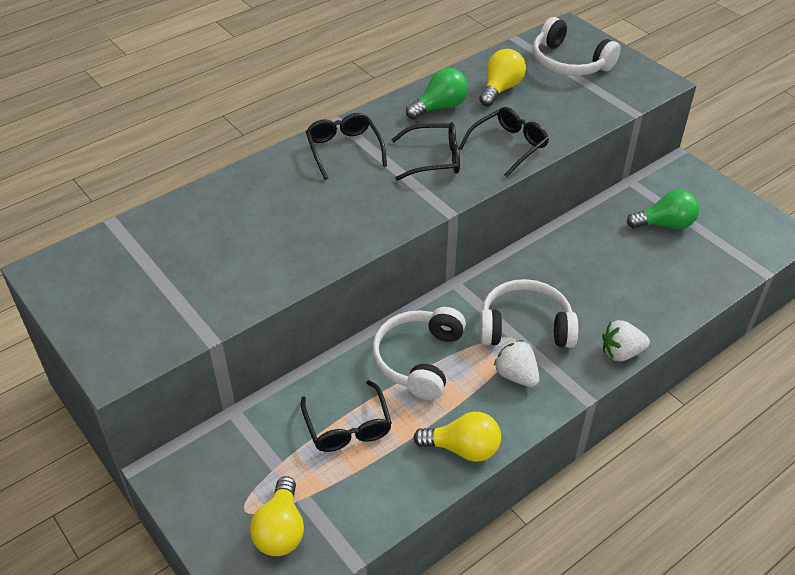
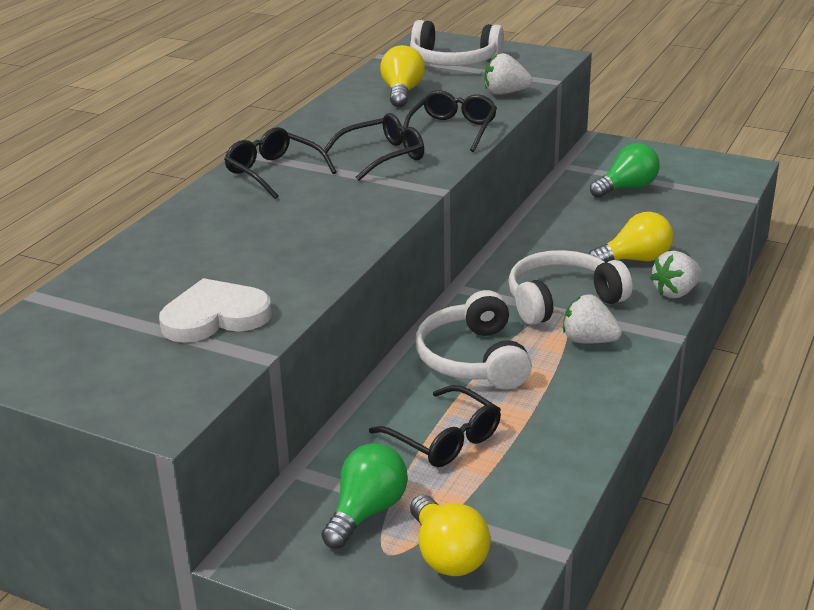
camera: 25 degrees left, 15 degrees down
(206, 286) = (215, 316): none -> white heart
(440, 107) = (350, 119): green light bulb -> green light bulb (367, 512)
(463, 448) = (588, 416): yellow light bulb -> yellow light bulb (635, 260)
(583, 115) = (505, 93): none -> white strawberry

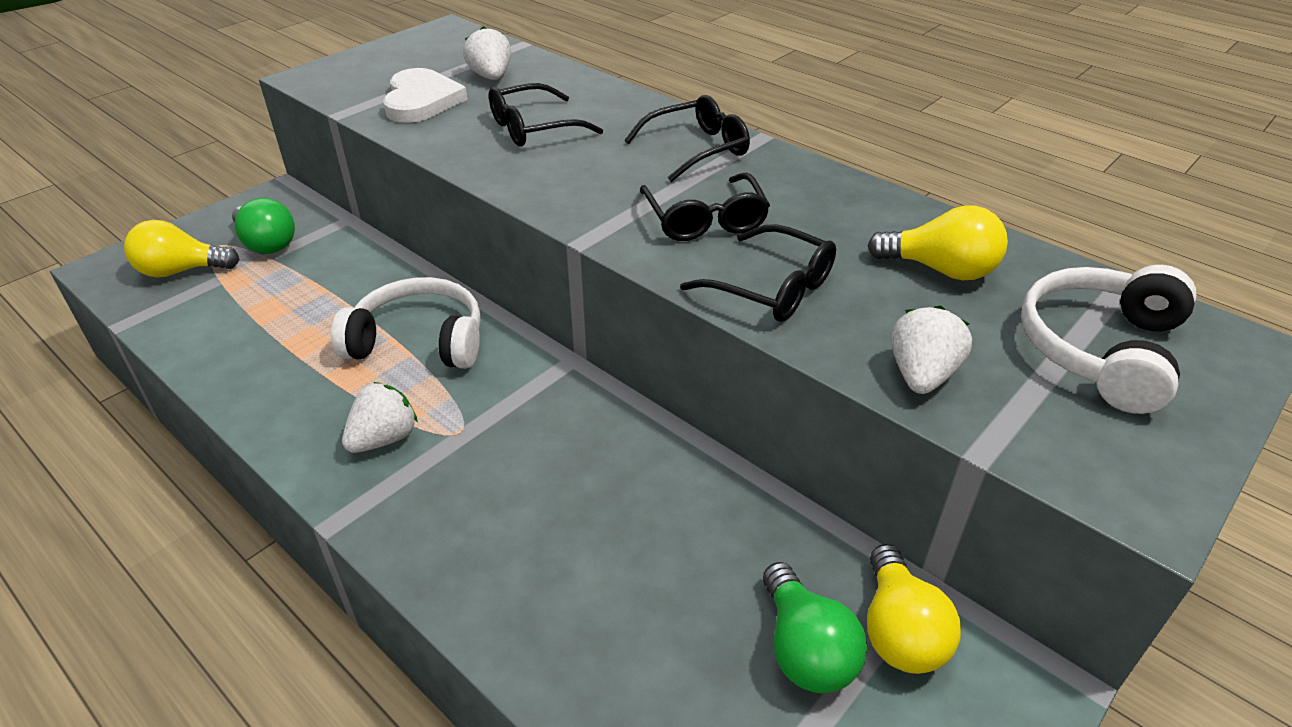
camera: 105 degrees right, 10 degrees up
(443, 438) = (314, 296): black glasses -> black glasses (534, 128)
(562, 300) = (486, 442): white headphones -> none
(635, 260) = (544, 558): yellow light bulb -> yellow light bulb (899, 631)
(675, 292) = (429, 571): white strawberry -> white strawberry (491, 77)

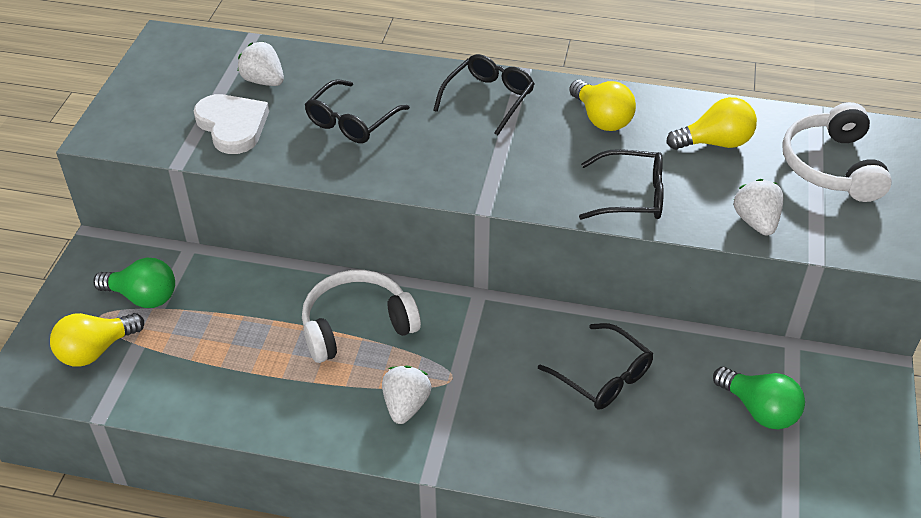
camera: 30 degrees left, 5 degrees up
(704, 219) = (546, 158): black glasses -> black glasses (602, 376)
(899, 631) = (797, 376): yellow light bulb -> yellow light bulb (601, 119)

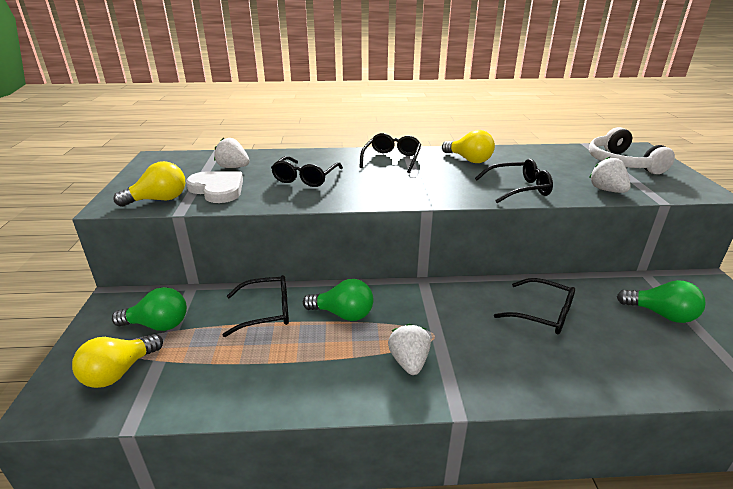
camera: 15 degrees left, 15 degrees down
(267, 303) = (266, 312): none -> black glasses
(356, 325) = (343, 314): white headphones -> green light bulb
(715, 143) = (545, 162): yellow light bulb -> yellow light bulb (159, 200)

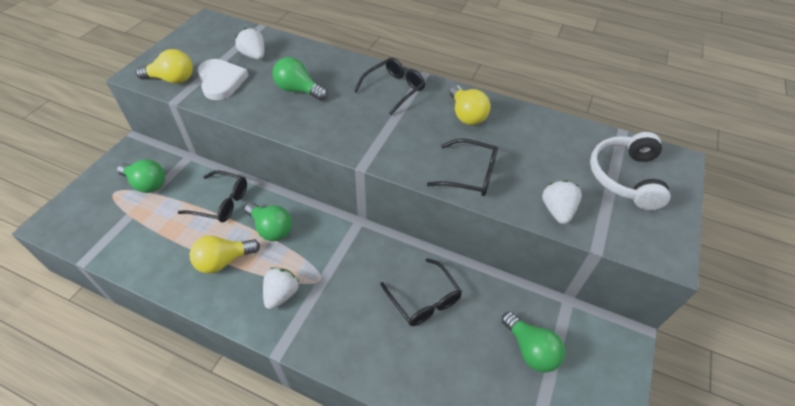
camera: 25 degrees right, 20 degrees up
(119, 372) = (102, 214): yellow light bulb -> yellow light bulb (223, 261)
(306, 178) = (298, 90): black glasses -> green light bulb

